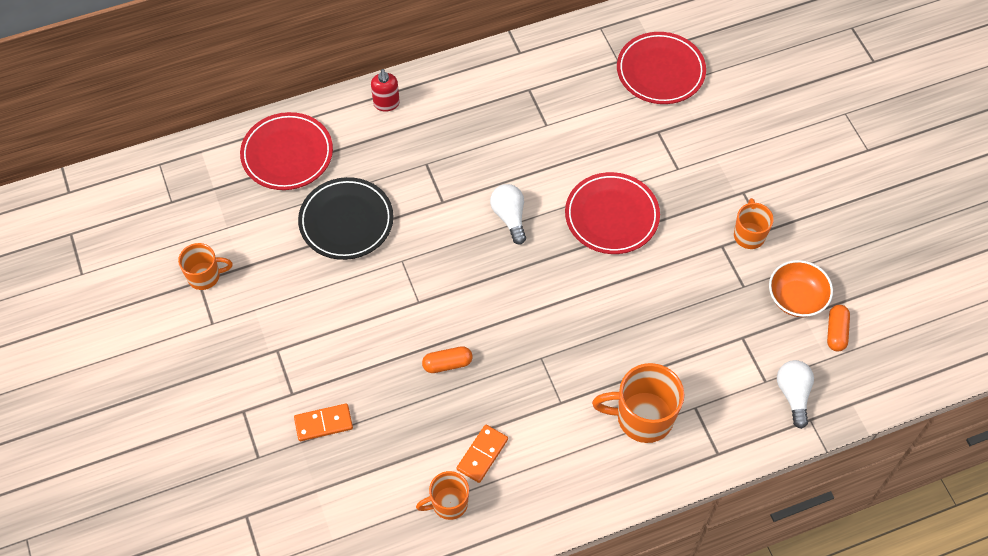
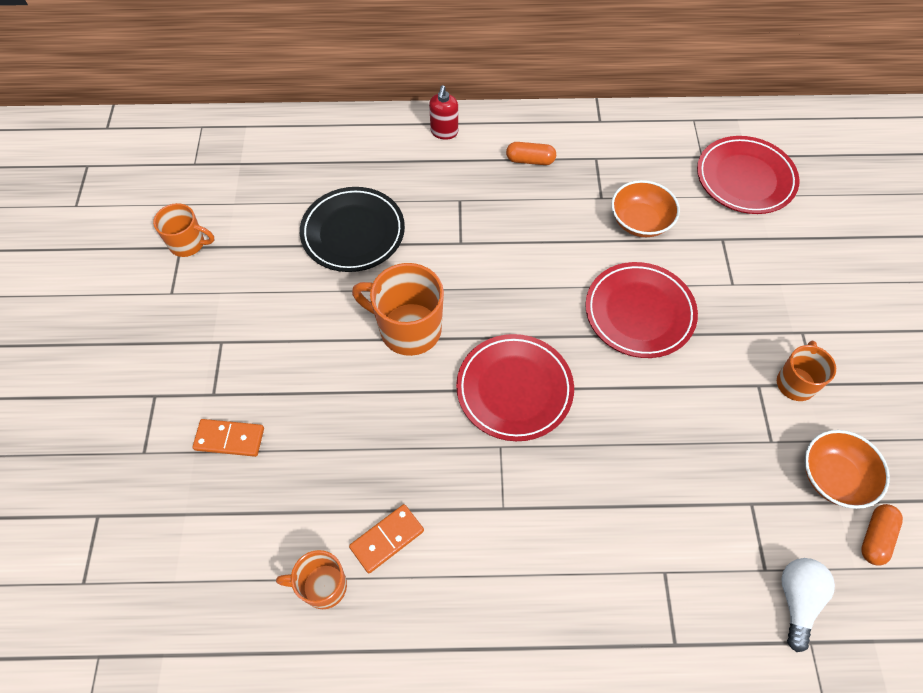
camera: 20 degrees right, 0 degrees up
(287, 154) = (325, 152): red plate -> red plate (514, 389)
(447, 364) = (392, 418): orange capsule -> orange capsule (530, 160)
(509, 217) = (525, 280): white light bulb -> none
(586, 137) = (640, 221): none -> orange bowl
(642, 417) = (595, 562): orange mug -> orange mug (408, 329)

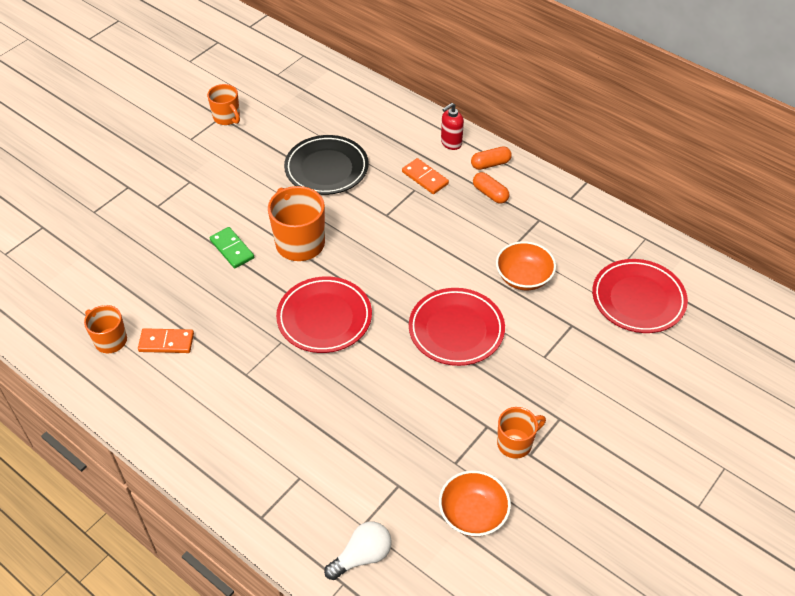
camera: 40 degrees right, 10 degrees down
(229, 439) = (141, 234): orange domino -> orange domino (425, 178)
(347, 385) = (232, 249): none -> green domino
(875, 537) = (458, 566): orange capsule -> orange capsule (490, 164)

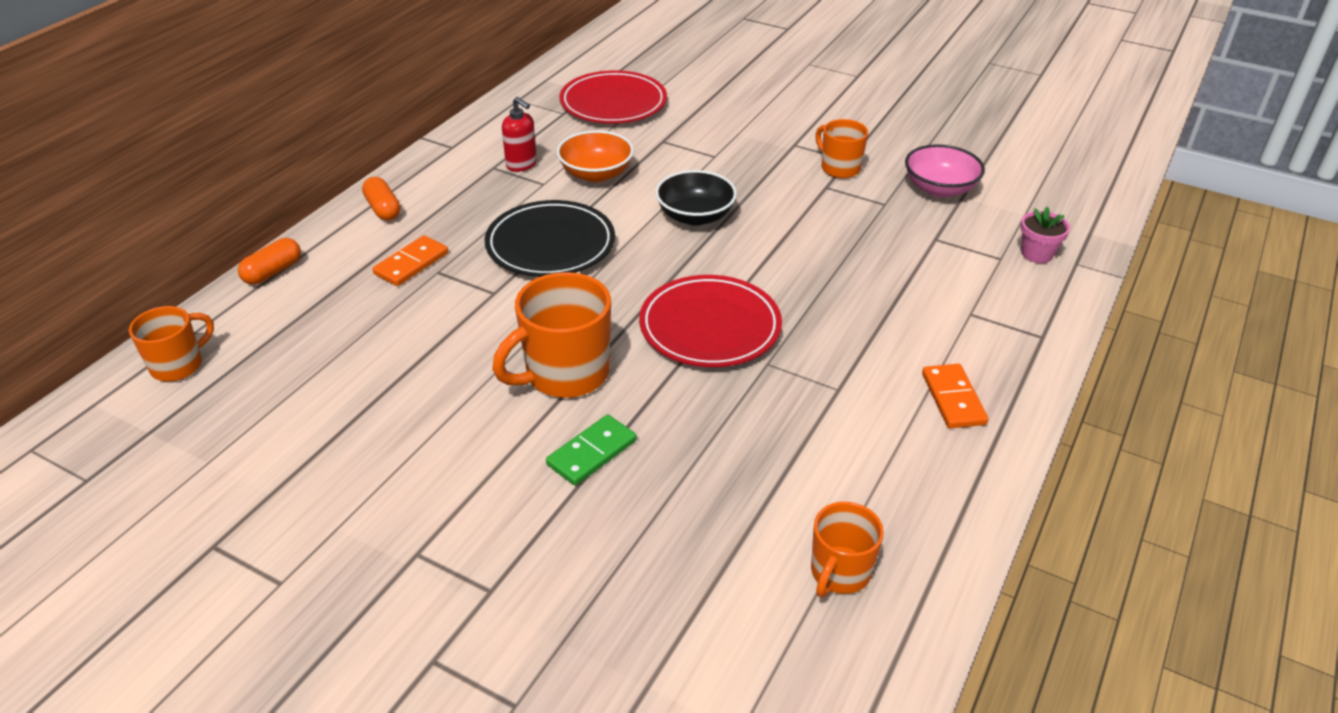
camera: 100 degrees left, 10 degrees down
(166, 342) = (815, 493): orange domino -> orange domino (953, 399)
(227, 118) = (218, 534): orange mug -> orange mug (178, 365)
(326, 168) = (386, 368): black plate -> black plate (550, 245)
(362, 556) = (1037, 254): white light bulb -> pink flower pot
(451, 143) = (333, 246): red soap dispenser -> red soap dispenser (522, 165)
(456, 330) = (695, 216): red plate -> black bowl
(473, 514) = (939, 188): orange bowl -> pink bowl
(490, 194) = (445, 206): orange capsule -> orange capsule (273, 272)

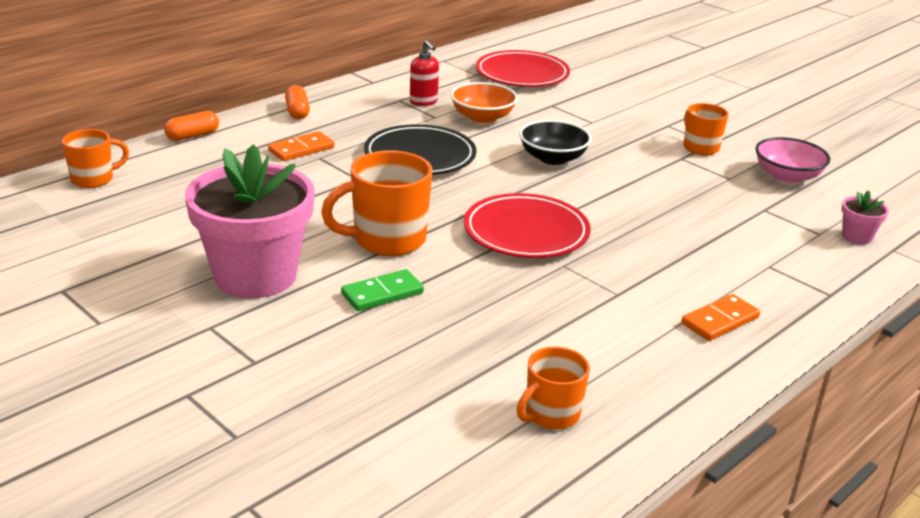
camera: 15 degrees right, 10 degrees down
(437, 464) = (255, 276): none -> pink flower pot
(953, 399) = (720, 320): orange domino -> orange domino turned 45 degrees clockwise

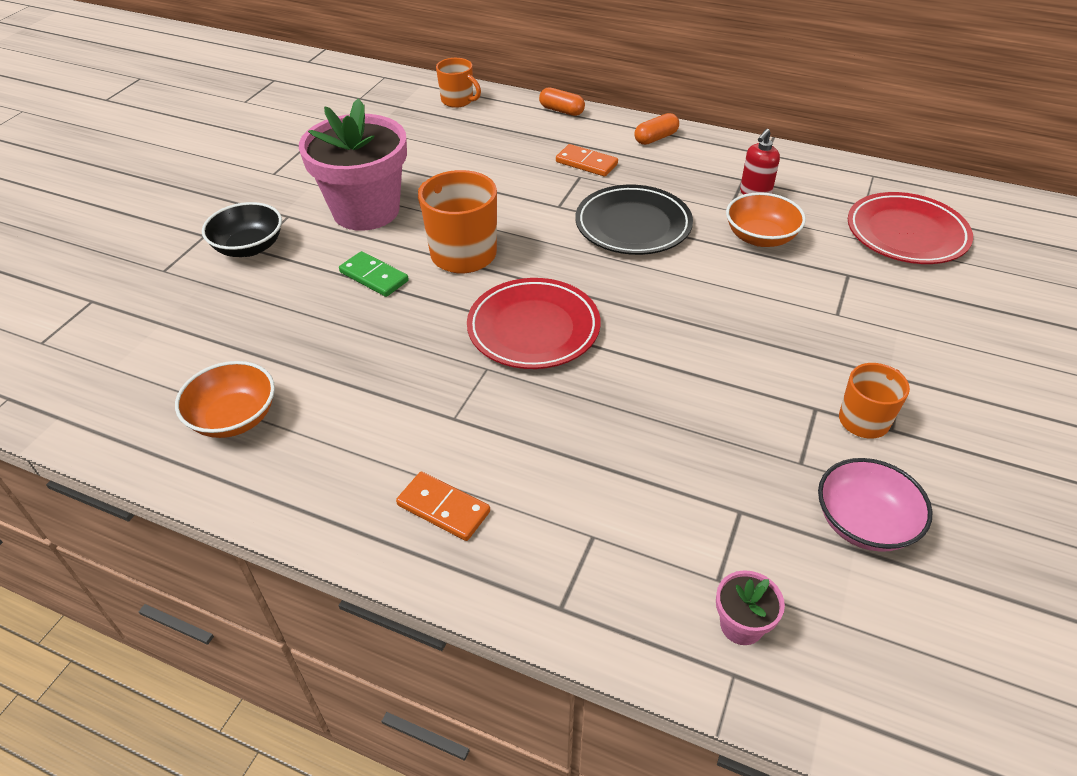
camera: 70 degrees right, 15 degrees up
(551, 415) = (234, 418): orange mug -> orange bowl
(553, 158) = (711, 307): black bowl -> black bowl (249, 247)

